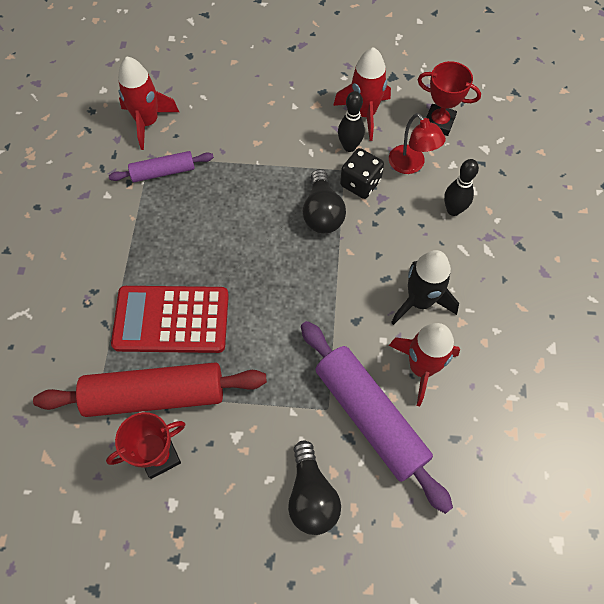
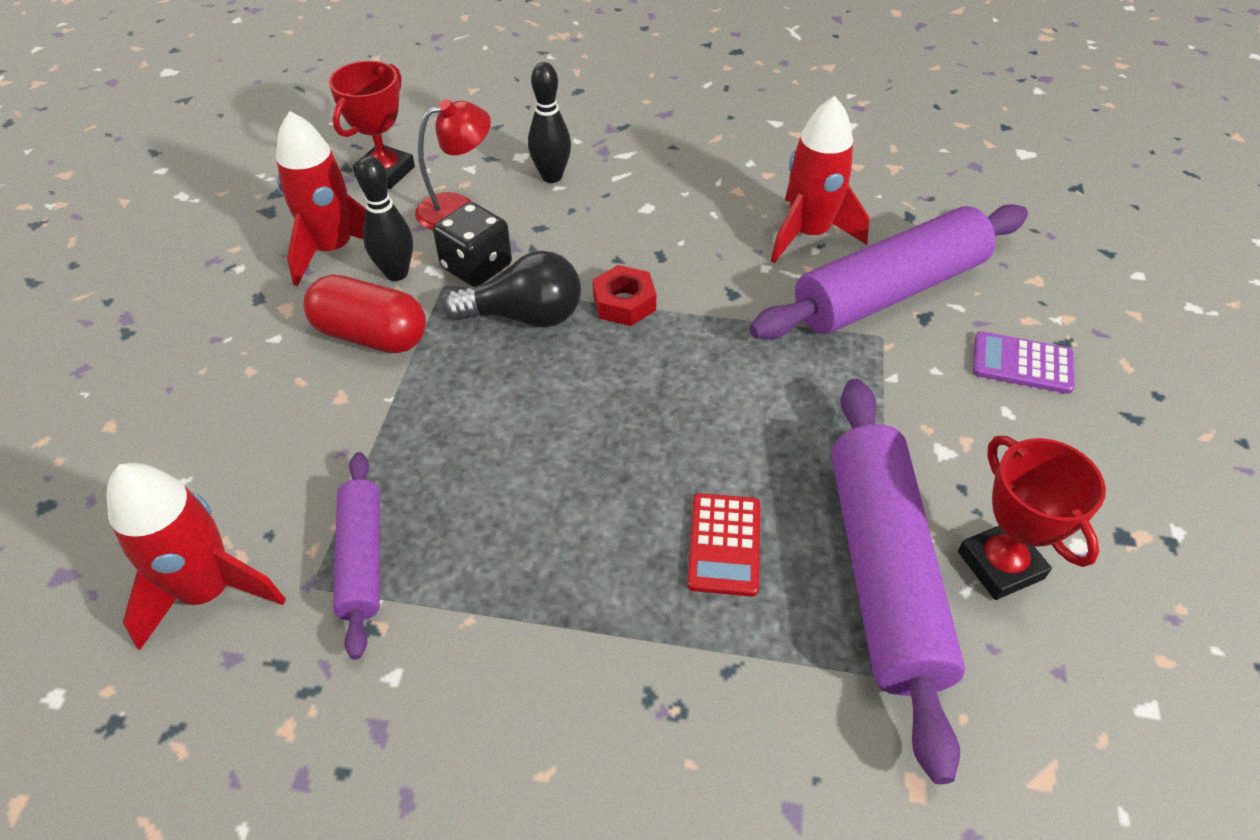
camera: 85 degrees left, 15 degrees down
(155, 395) = (883, 572): red rolling pin -> purple rolling pin
(171, 319) = (724, 544): red calculator -> red calculator, size x0.50
(300, 145) = (371, 335): none -> red capsule
(311, 496) = (1022, 363): black light bulb -> purple calculator
(339, 261) = (624, 303): none -> red nut
(420, 301) = (702, 224): black rocket -> none

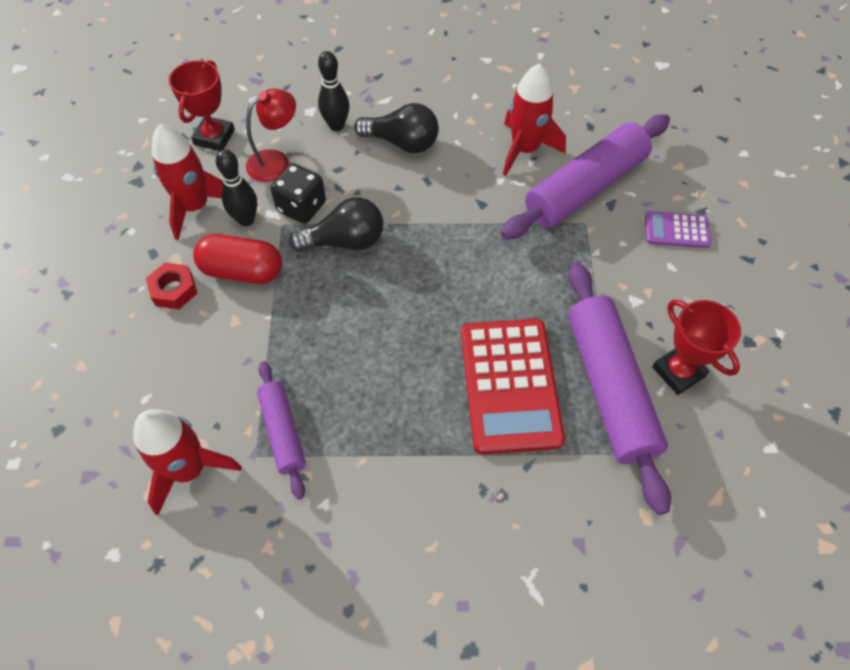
camera: 10 degrees left, 10 degrees up
(624, 303) = (410, 221): red nut -> red nut (174, 290)
(636, 206) = (402, 143): none -> black light bulb
(724, 544) = (510, 385): red calculator -> red calculator, size x1.99

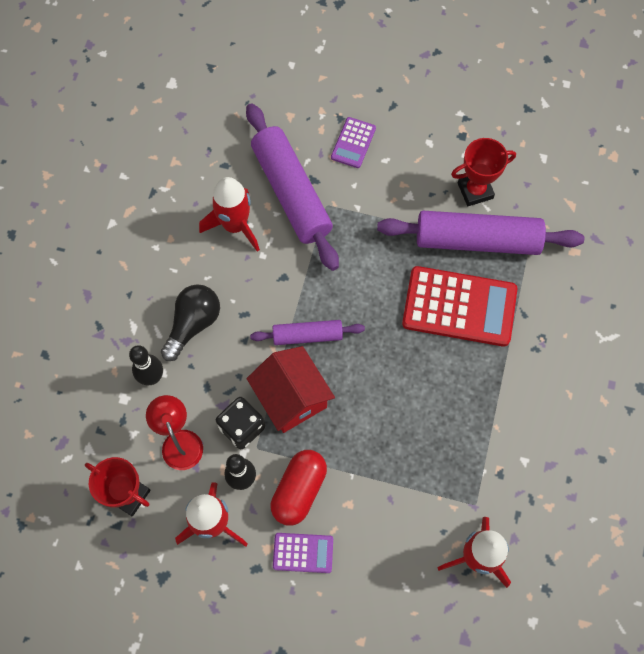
camera: 75 degrees left, 10 degrees up
(174, 290) = (303, 553): red nut -> purple calculator
(283, 432) = (460, 481): purple rolling pin -> purple rolling pin (307, 335)
(345, 241) = (291, 398): black light bulb -> red house

